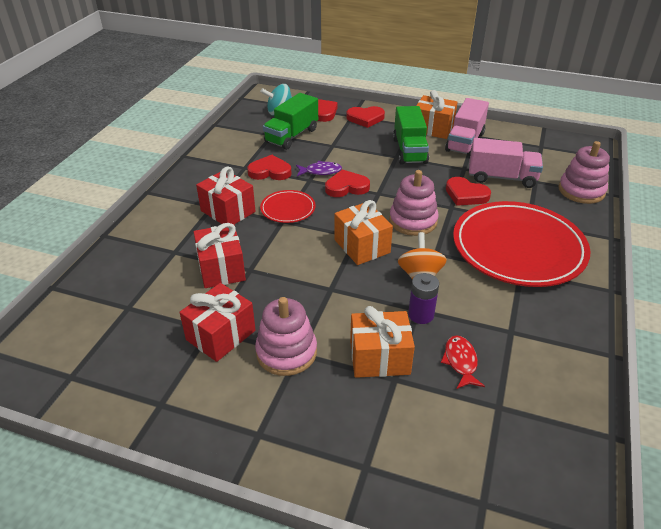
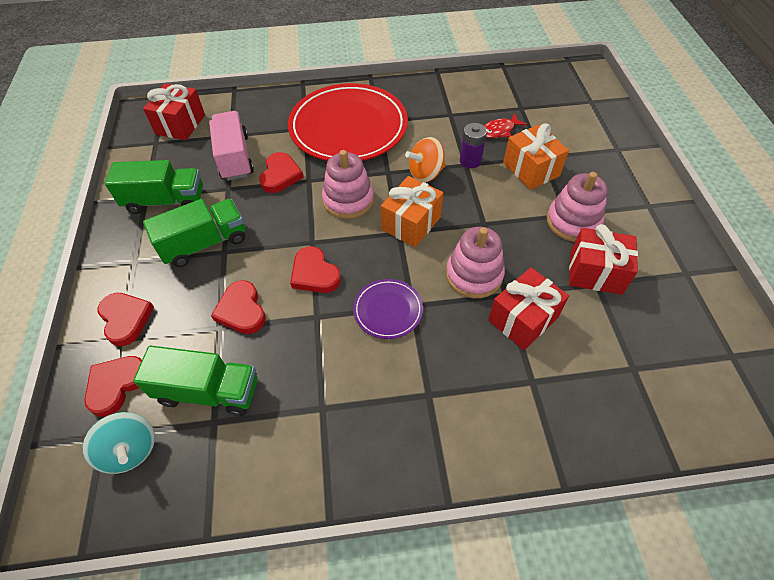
camera: 115 degrees left, 15 degrees up
(228, 211) = (428, 370): red gift -> red gift (180, 124)
(270, 171) = (318, 370): red heart -> red heart (241, 310)
(288, 209) = (388, 310): red plate -> purple plate
(321, 171) = (292, 313): purple fish -> none
(433, 129) = (138, 237): orange gift -> none
(465, 142) = (165, 201): pink truck -> green truck
(581, 191) = (236, 106): pink stacking toy -> pink stacking toy (474, 275)

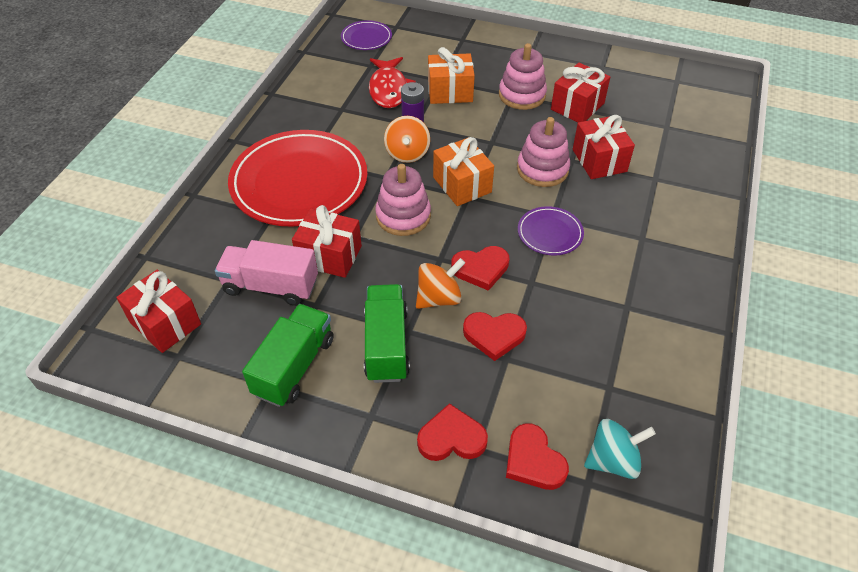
camera: 65 degrees left, 5 degrees down
(208, 391) = (575, 384): green truck -> none
(267, 257) = (439, 298): none -> orange spinning top
(280, 175) = (329, 256): red heart -> red gift
(499, 131) = (389, 89): red fish -> red fish, size x1.66
(555, 91) = (366, 38): none -> purple plate

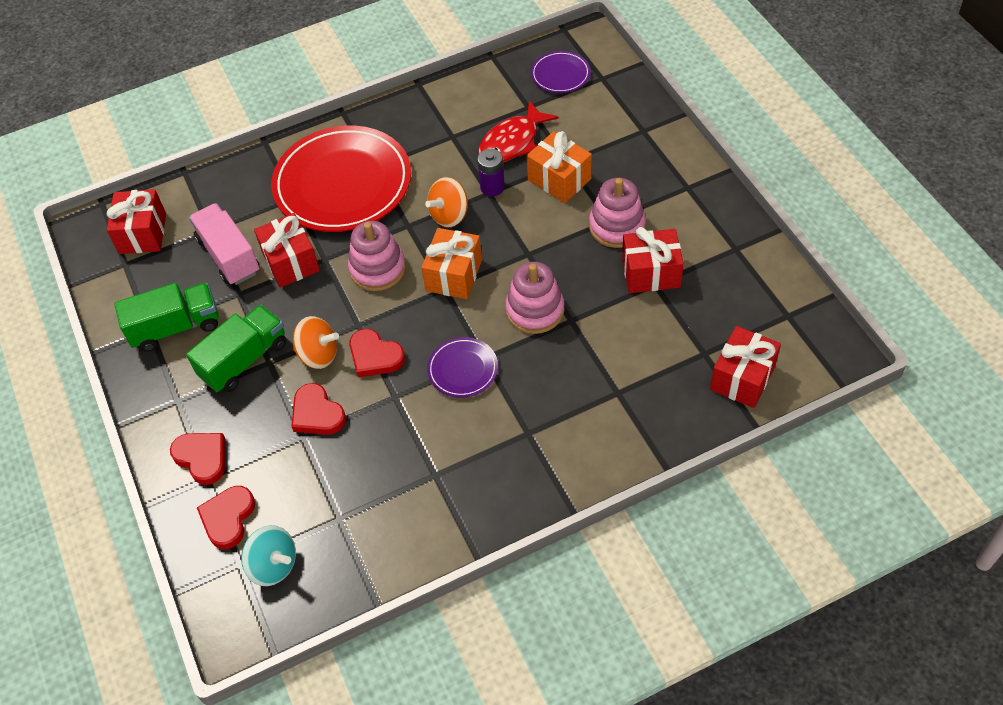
camera: 50 degrees right, 5 degrees up
(599, 160) = (594, 338): red gift -> red gift (742, 378)

